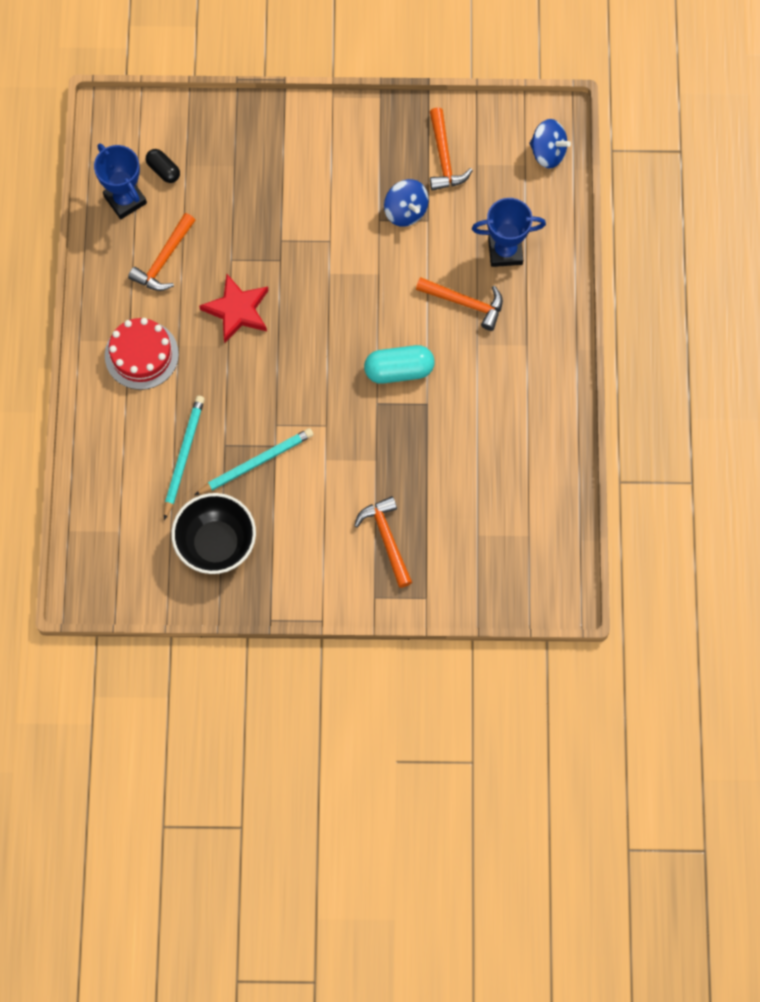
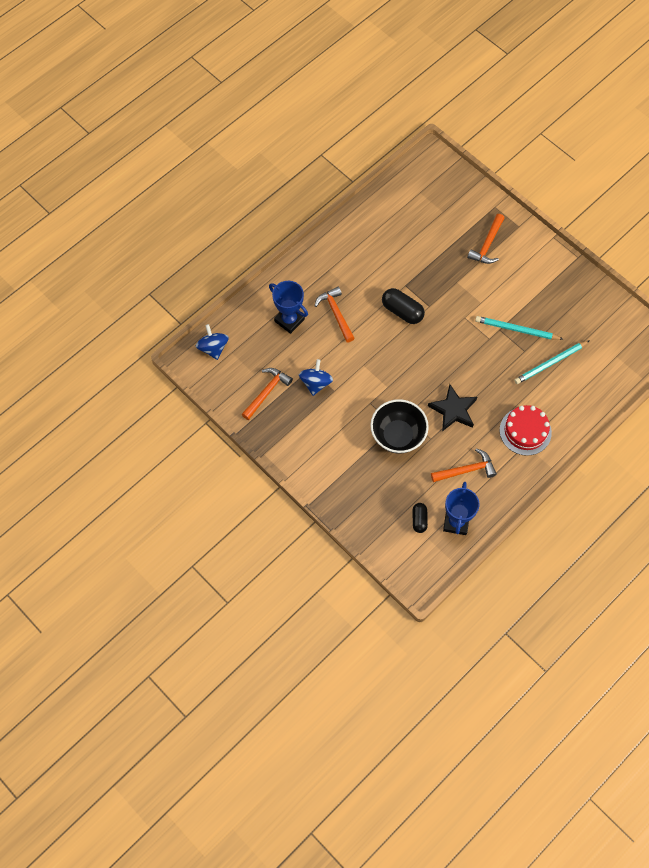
camera: 135 degrees left, 5 degrees down
(216, 544) = (572, 310): black bowl -> black bowl (398, 435)
(237, 310) = (453, 410): red star -> black star
(399, 370) = (402, 311): turquoise capsule -> black capsule

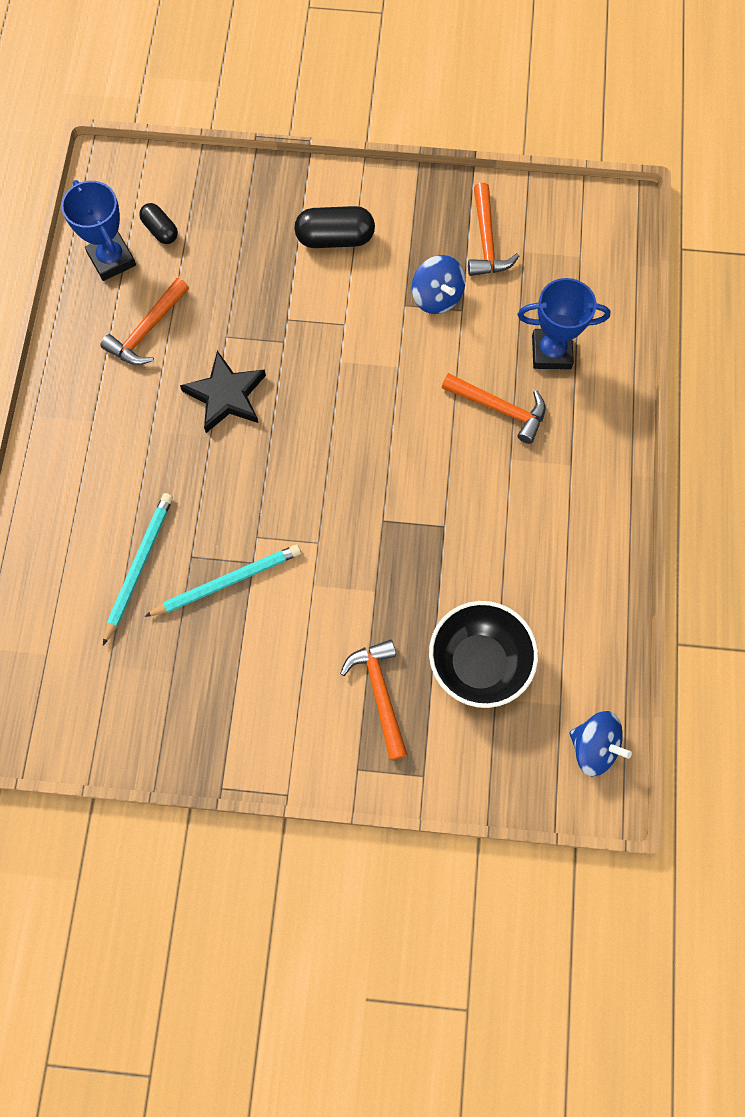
camera: 140 degrees right, 5 degrees up
(213, 348) = (608, 244): blue spinning top -> blue spinning top (594, 747)
(398, 435) = (272, 309): black bowl -> black bowl (478, 663)
(402, 311) = (413, 482): black capsule -> black capsule (335, 238)
(525, 431) = (105, 439): red cake -> none

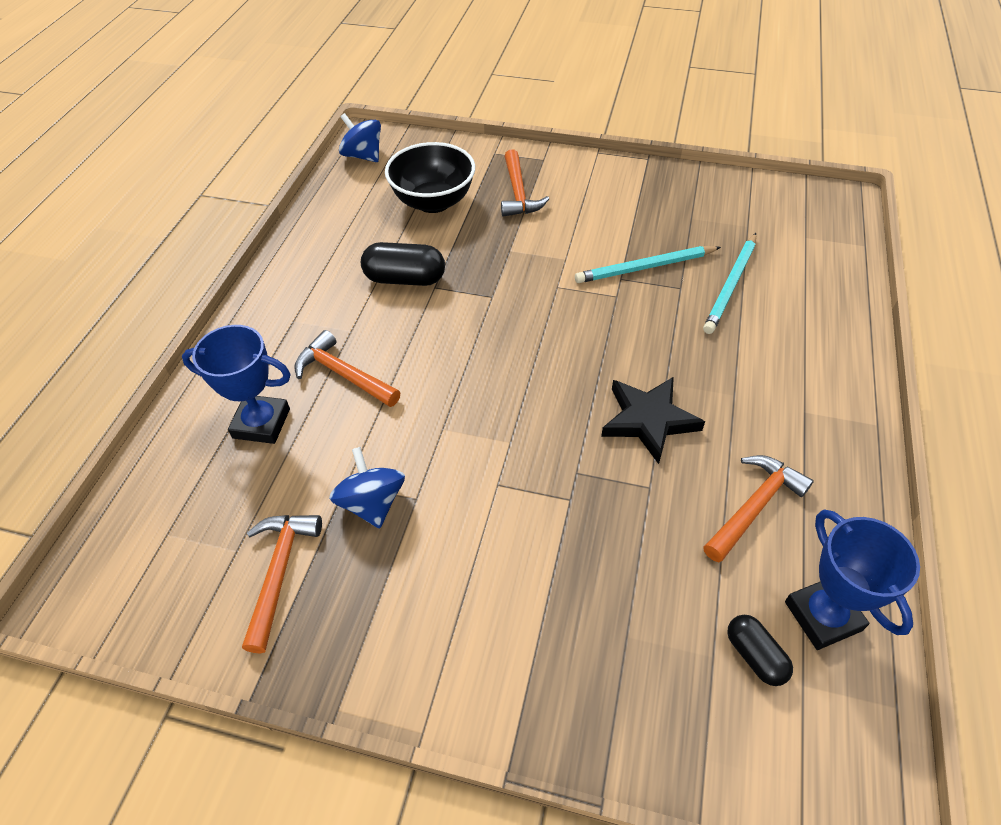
camera: 170 degrees left, 20 degrees down
(335, 238) = (490, 605): black capsule -> black capsule (405, 279)

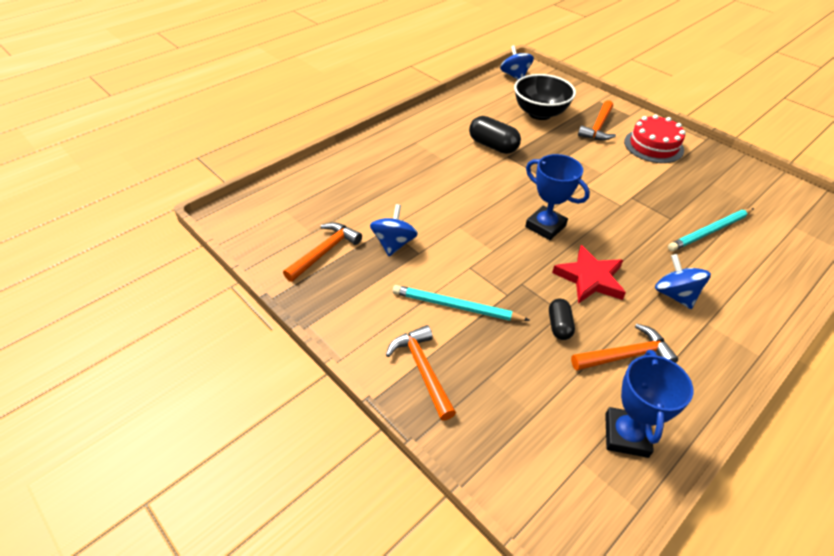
camera: 30 degrees right, 5 degrees down
(261, 423) = (364, 182): blue trophy -> blue trophy (545, 226)
(343, 374) = (423, 178): orange hammer -> orange hammer (422, 370)
(598, 193) = (653, 146): none -> red cake
(645, 267) = (654, 198): turquoise pencil -> turquoise pencil (456, 306)
(648, 420) = (590, 278): black star -> red star
(750, 392) = (675, 295): none -> blue spinning top
(754, 656) = (561, 429): black capsule -> black capsule (559, 325)

